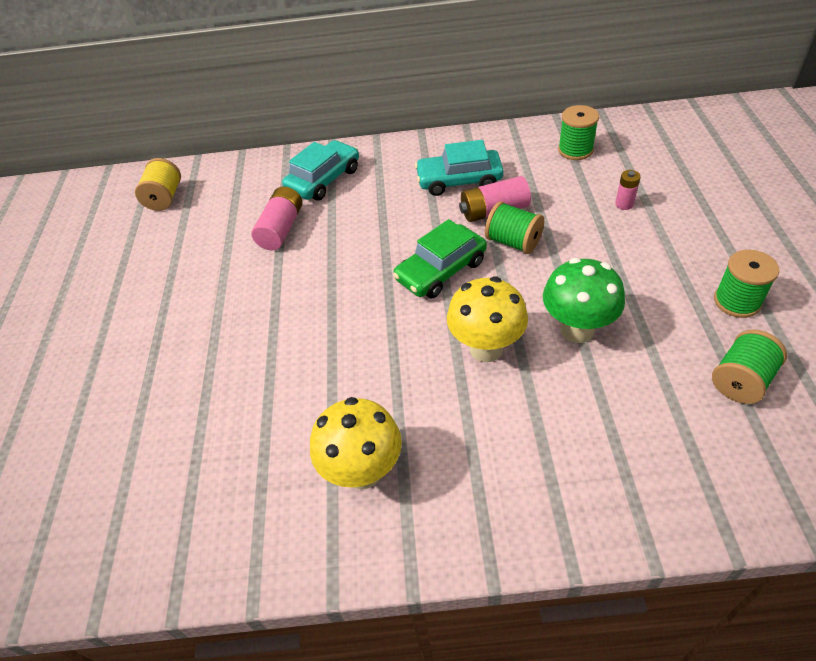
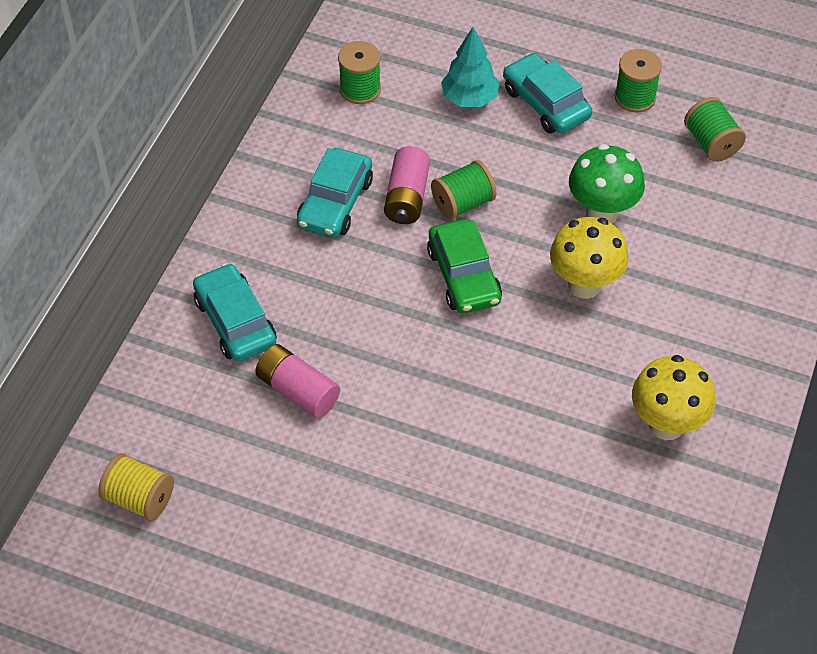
camera: 70 degrees left, 5 degrees up
(624, 204) = (469, 98): pink battery -> turquoise tree
(666, 247) = (545, 103): none -> turquoise car

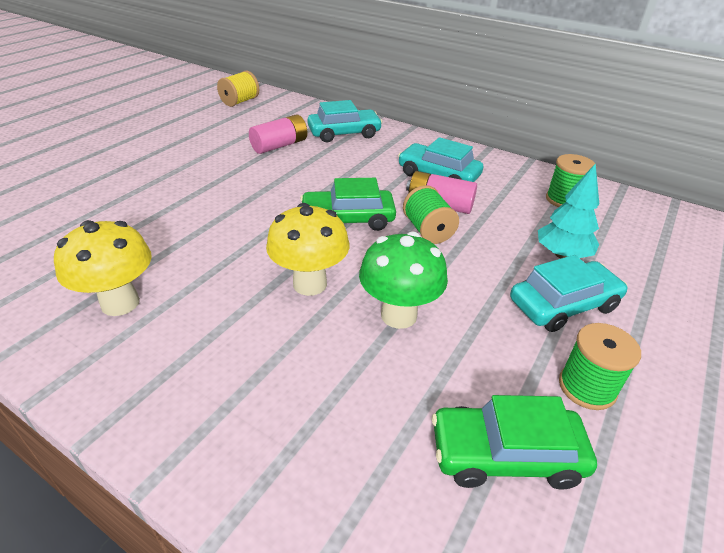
camera: 100 degrees right, 15 degrees down
(711, 143) = (506, 455): green spool -> green car

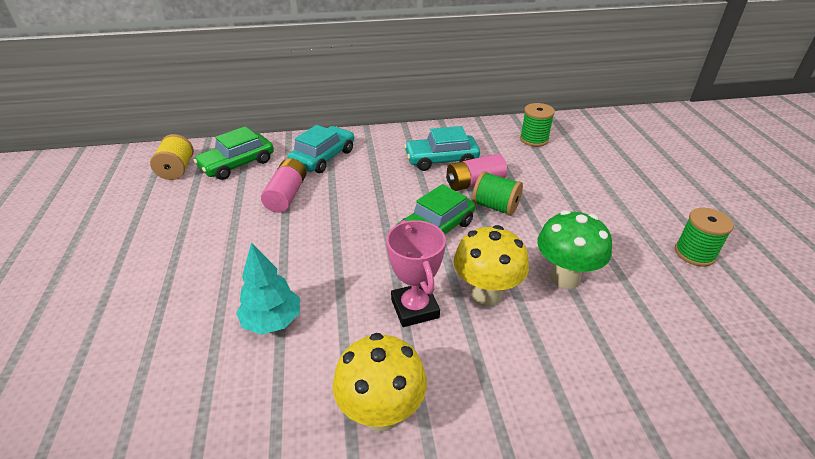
camera: 40 degrees left, 0 degrees up
(244, 259) = (414, 308): none -> pink trophy
(506, 455) = (717, 318): green car -> green car (237, 164)
(562, 255) = (582, 179): turquoise tree -> turquoise tree (272, 321)
(563, 305) = (624, 211): turquoise car -> none

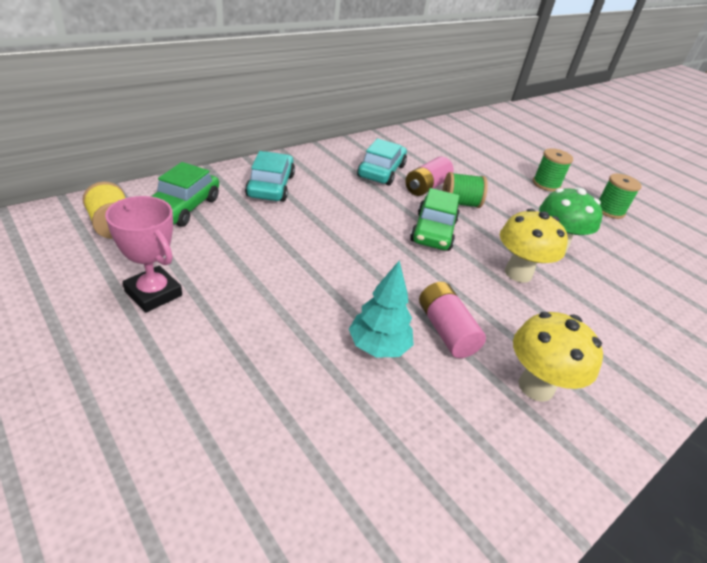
camera: 35 degrees left, 0 degrees up
(286, 195) = (271, 229): pink battery -> pink battery (445, 330)
(414, 308) = (480, 299): pink trophy -> pink trophy (153, 293)
(441, 160) = (381, 171): turquoise car -> turquoise car turned 150 degrees clockwise
(534, 139) = (436, 143): green spool -> green spool (546, 184)

